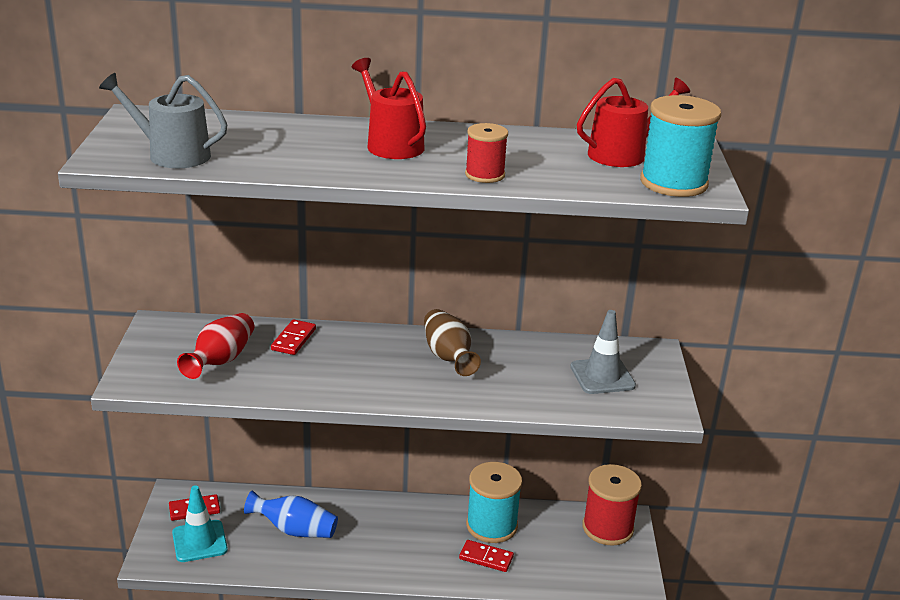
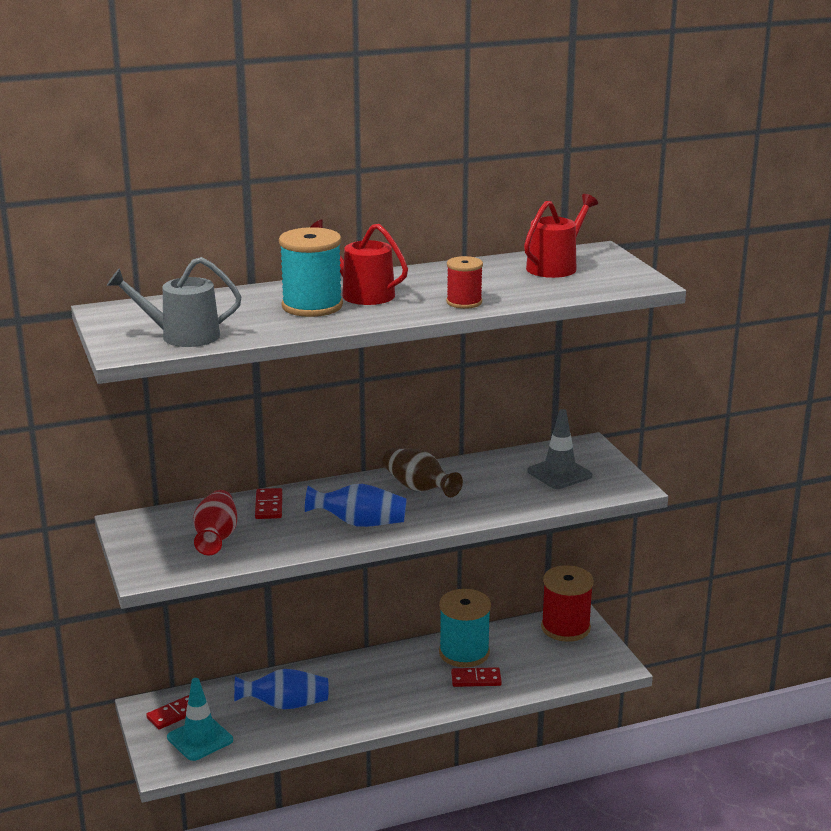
camera: 20 degrees left, 5 degrees down
(363, 380) = (359, 523): none -> blue vase
(673, 183) = (614, 281): turquoise spool -> turquoise spool (312, 306)

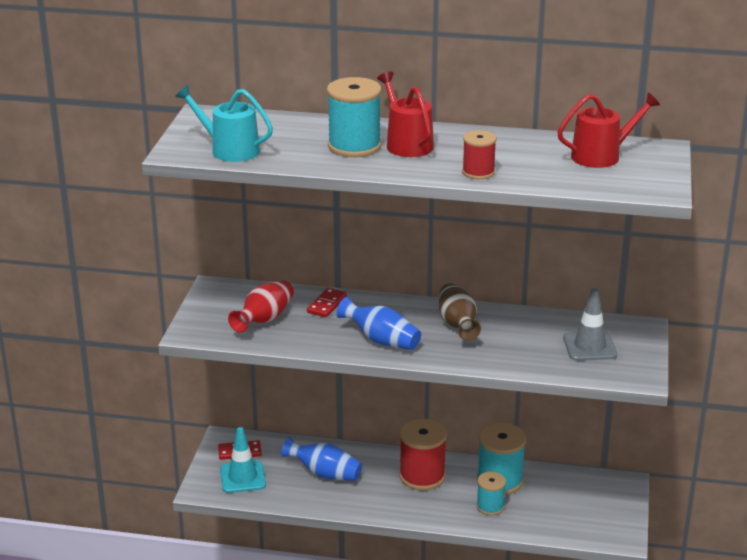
camera: 30 degrees right, 5 degrees up
(182, 336) = (229, 150): grey watering can -> turquoise watering can
(476, 679) = (490, 506): red domino -> turquoise spool
(565, 628) = (606, 489): red spool -> red spool (422, 476)

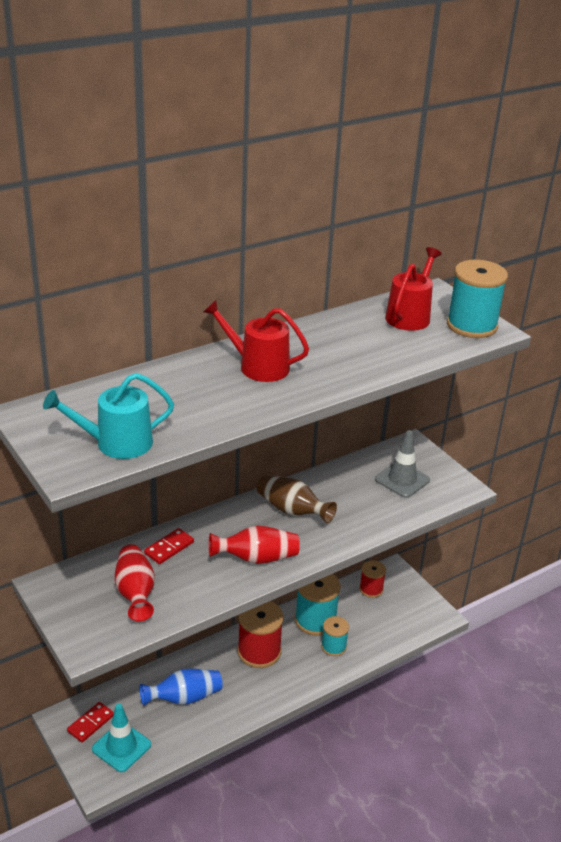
camera: 45 degrees left, 5 degrees up
(326, 305) = (169, 548): red domino -> red domino turned 60 degrees clockwise
(354, 146) = (220, 388): turquoise spool -> turquoise spool (471, 325)
(381, 340) = (256, 558): blue vase -> red vase
(478, 172) = (354, 370): red spool -> red spool (371, 589)

